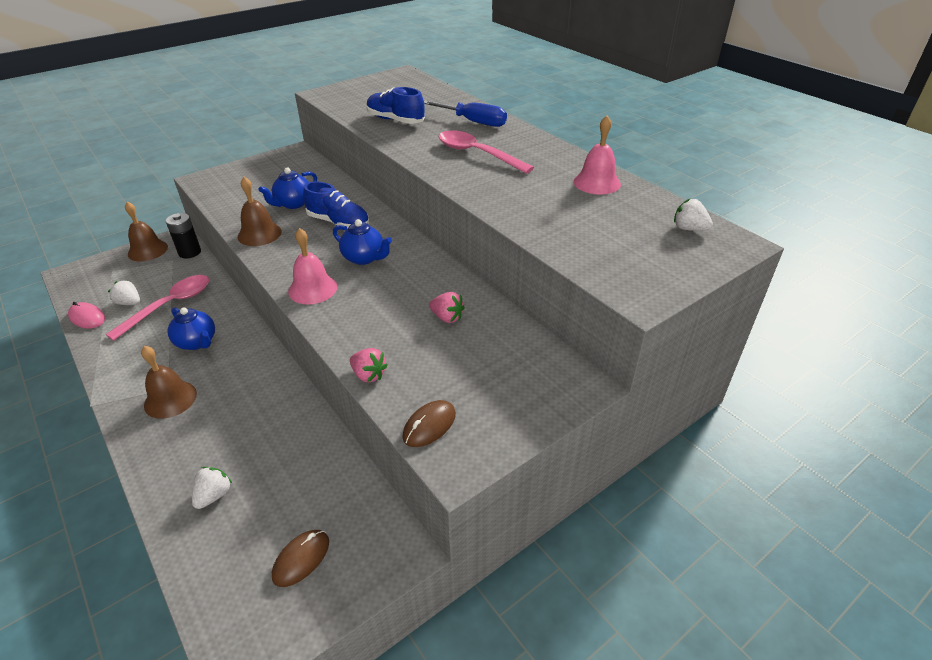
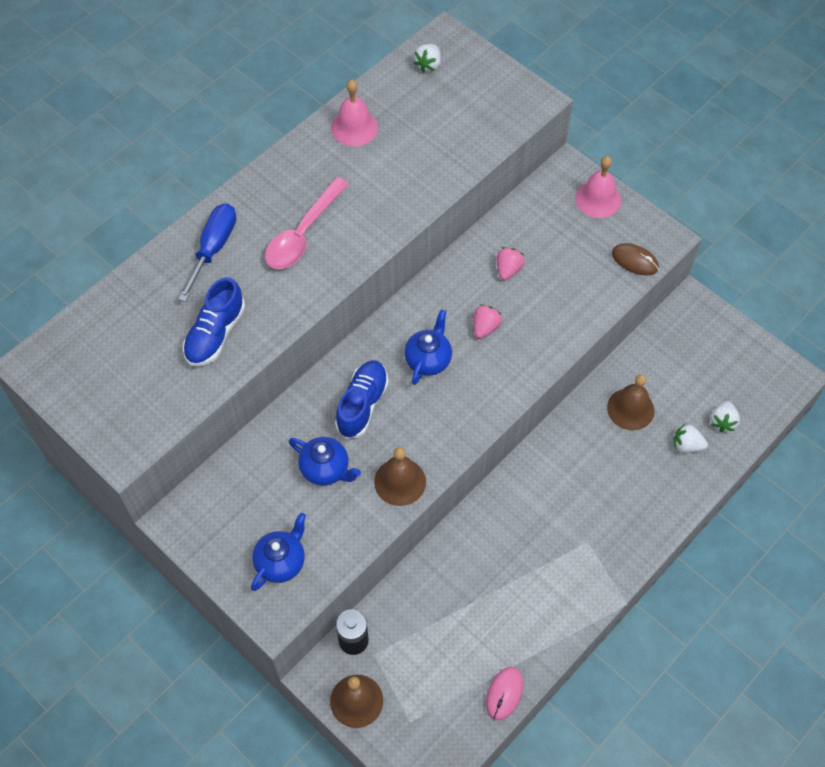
camera: 100 degrees left, 20 degrees up
(129, 303) = (468, 659): white strawberry -> white strawberry (722, 421)
(169, 305) = (464, 608): pink spoon -> none
(170, 399) = (600, 532): brown bell -> brown bell (630, 409)
(197, 342) = (518, 546): blue teapot -> blue teapot (281, 562)
(301, 559) = (717, 365): brown mouse -> none
(312, 289) = (490, 391): pink bell -> pink bell (598, 199)
(368, 375) = (594, 313): pink strawberry -> pink strawberry (485, 327)

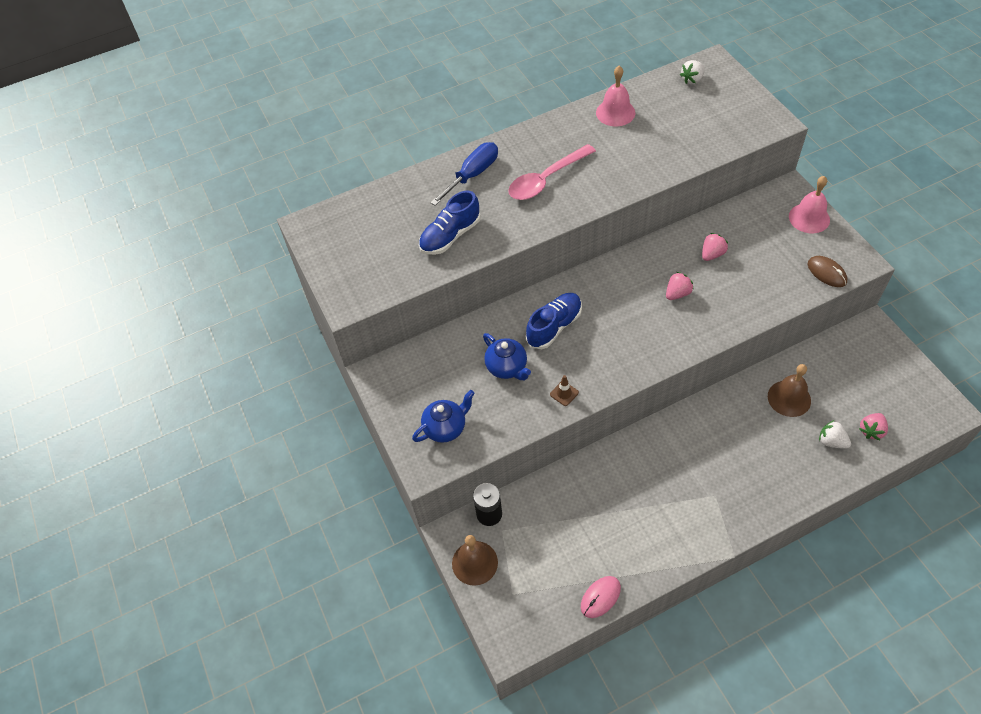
camera: 25 degrees right, 5 degrees down
(400, 481) = (564, 393): brown bell -> brown traffic cone
(428, 359) = (620, 306): blue teapot -> none
(722, 421) = (871, 431): white strawberry -> pink strawberry

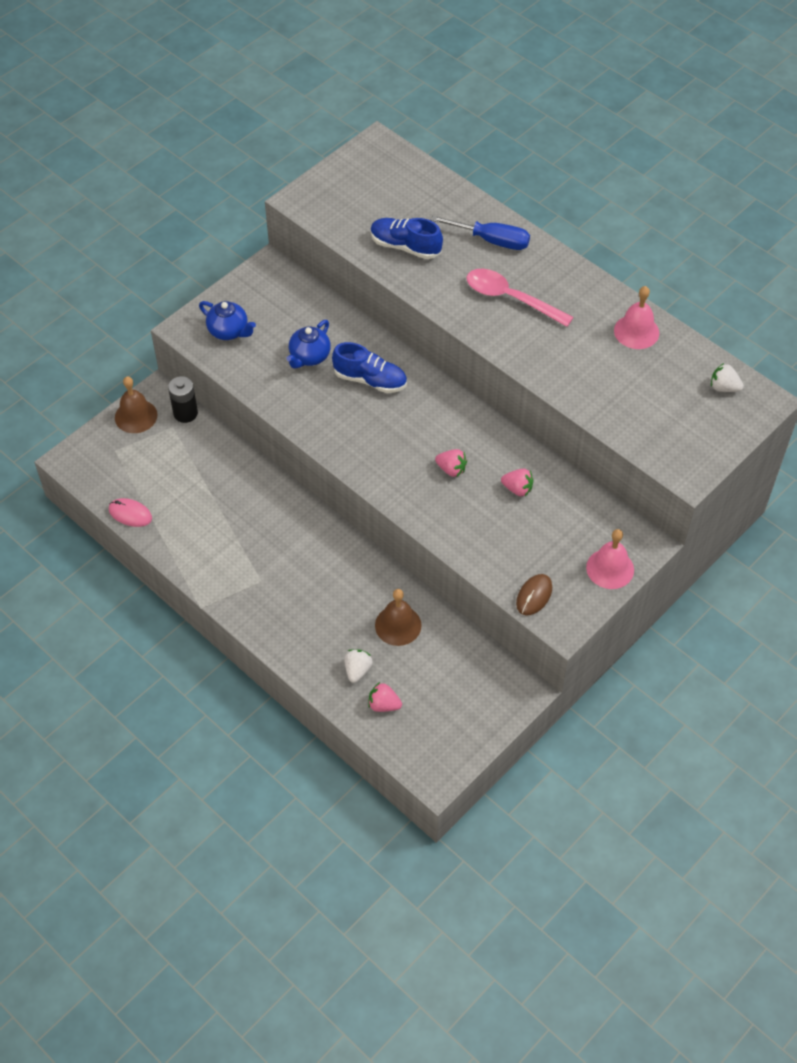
camera: 65 degrees right, 0 degrees up
(564, 393) = (295, 406): brown traffic cone -> none

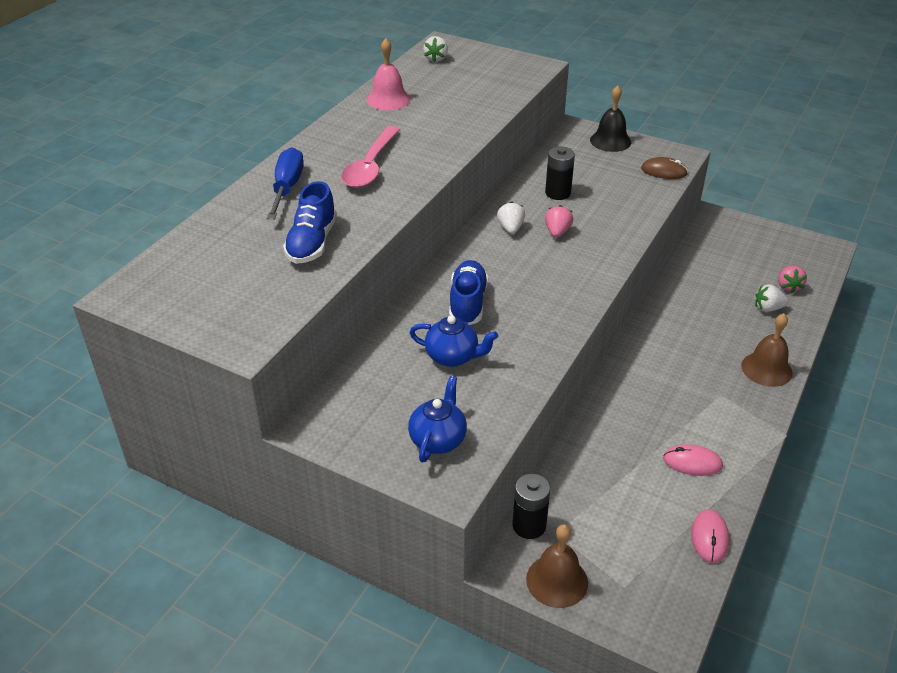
camera: 105 degrees left, 15 degrees down
(199, 531) = (692, 462): none -> pink mouse
(398, 625) = (703, 293): brown bell -> brown bell (766, 369)
(468, 435) = (510, 228): none -> white strawberry
(517, 489) = (558, 193): pink strawberry -> black battery
(610, 568) = (610, 141): pink bell -> black bell

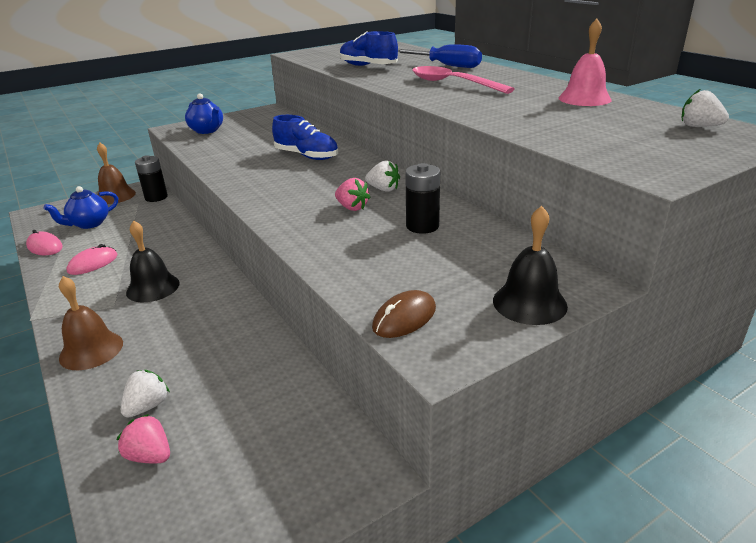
camera: 120 degrees right, 10 degrees down
(453, 357) = (262, 143): blue teapot -> blue teapot (89, 224)
(679, 388) = (153, 287): none -> black bell

